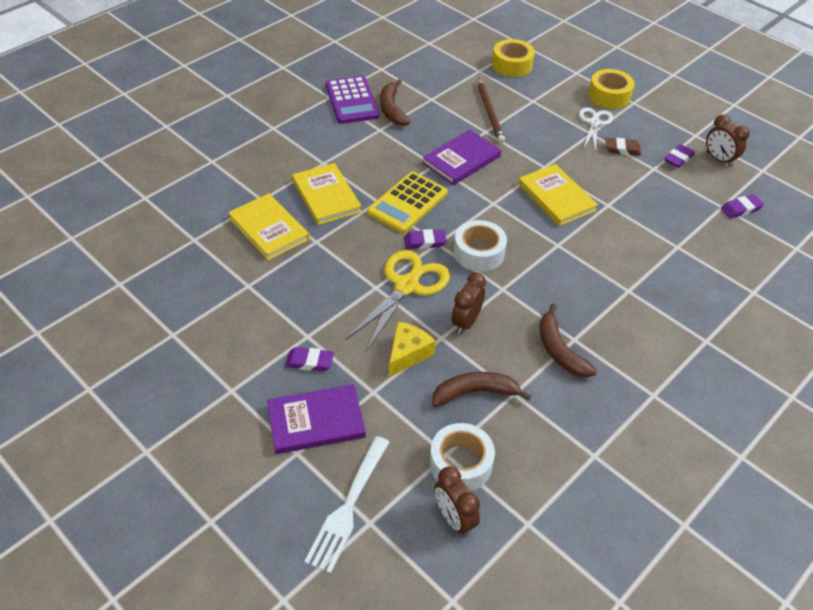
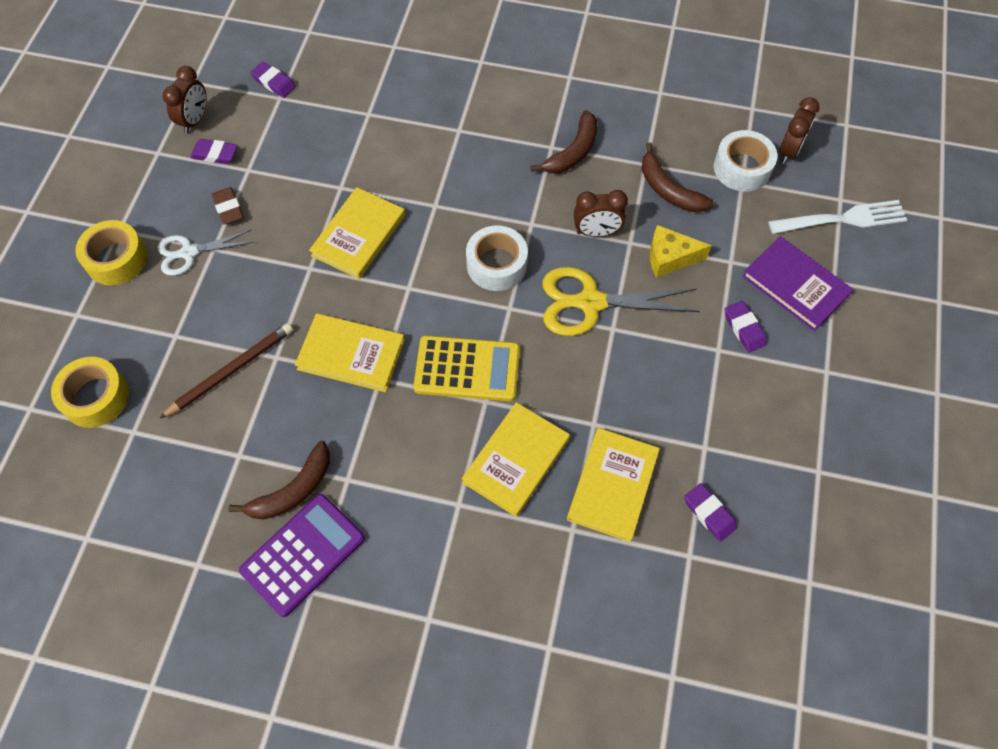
camera: 120 degrees left, 15 degrees up
(424, 242) = (517, 320): purple eraser -> purple eraser (709, 513)
(461, 160) = (351, 354): purple book -> yellow book

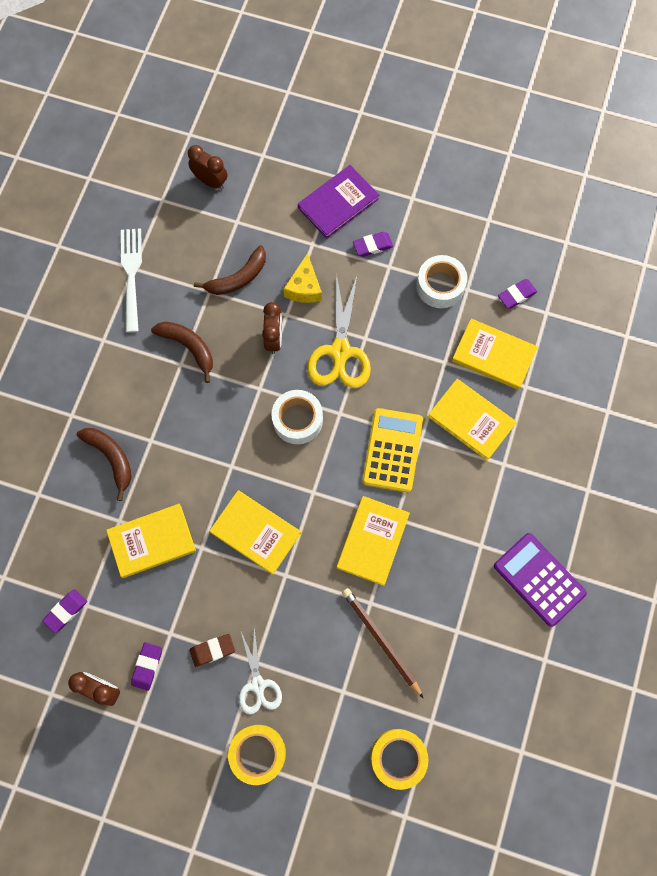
camera: 85 degrees left, 10 degrees up
(293, 490) = (488, 587): brown banana -> brown banana (111, 458)
(347, 143) = (152, 541): none -> yellow book
(742, 168) = (223, 219): white tape -> white tape (440, 286)
(842, 219) = (282, 159): white fork -> white fork (132, 276)

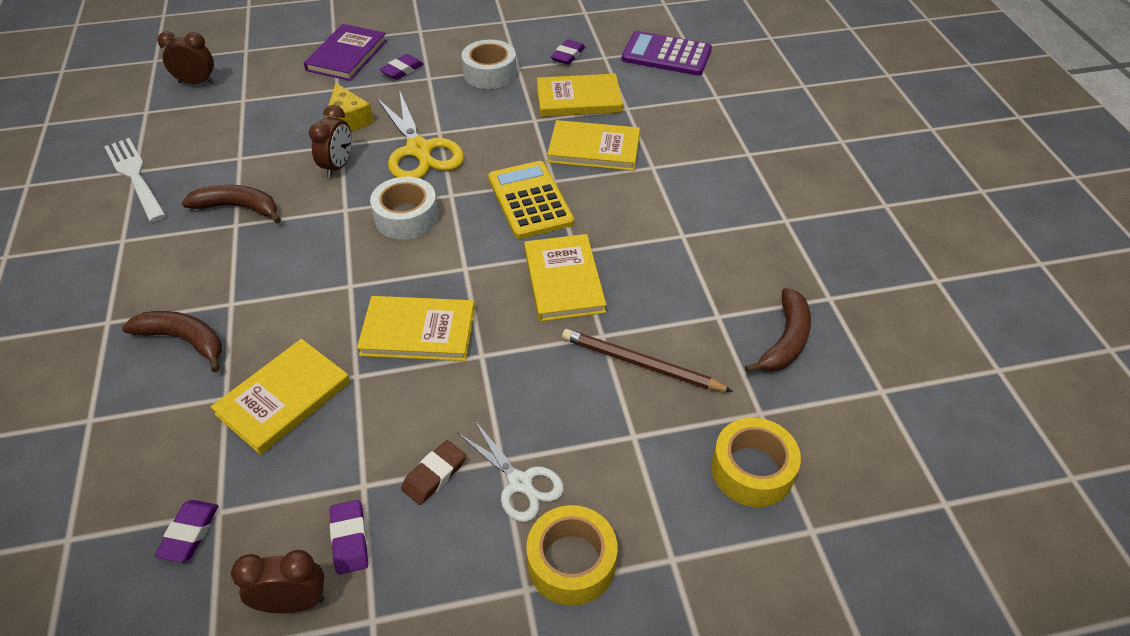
camera: 30 degrees left, 25 degrees down
(238, 278) = (268, 137): brown banana -> brown banana (785, 340)
(274, 339) = (338, 166): brown clock -> brown clock turned 45 degrees clockwise
(539, 579) = (764, 236): purple calculator -> purple calculator (666, 55)

